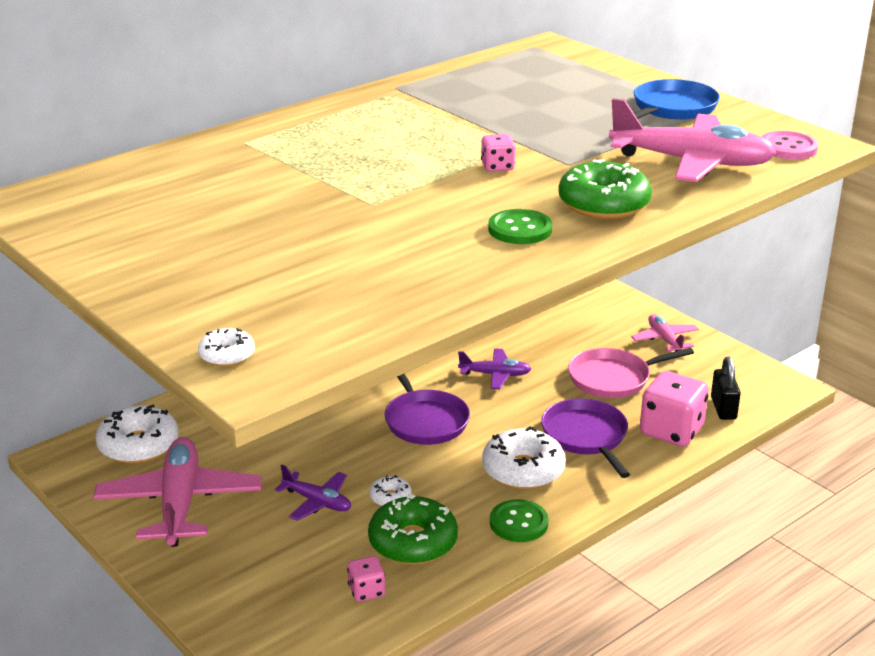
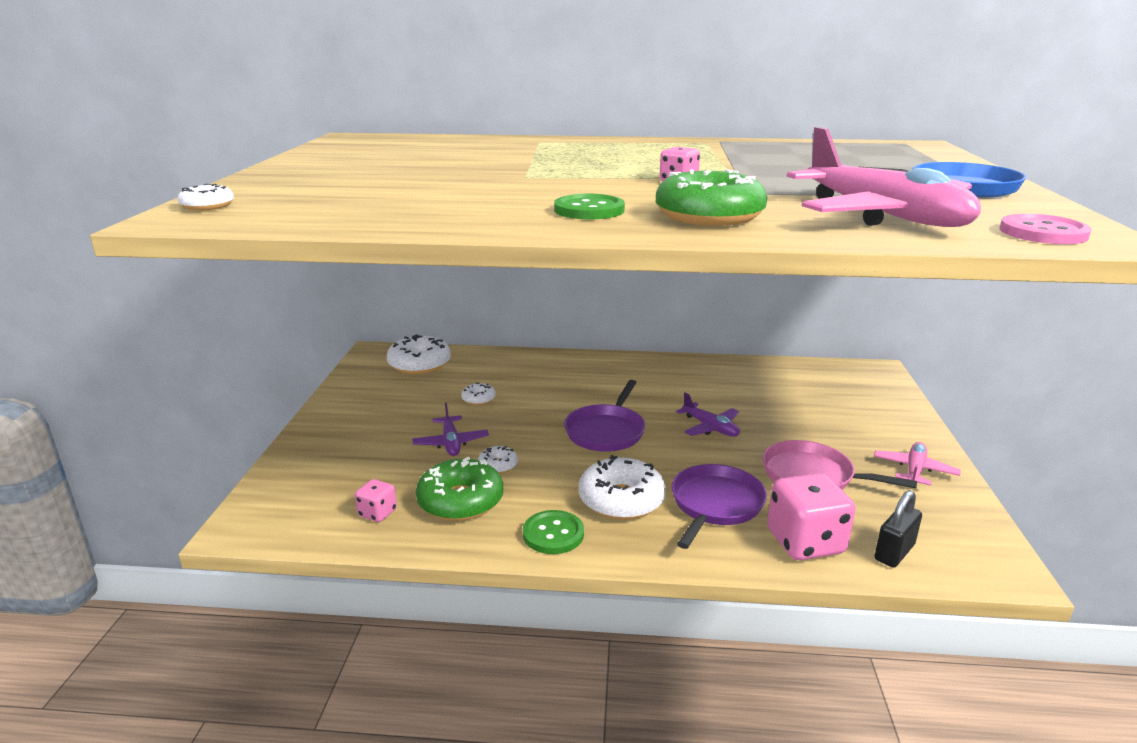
camera: 45 degrees right, 5 degrees down
(180, 503) = (381, 403): pink plane -> none
(266, 449) = (478, 399): none -> white donut

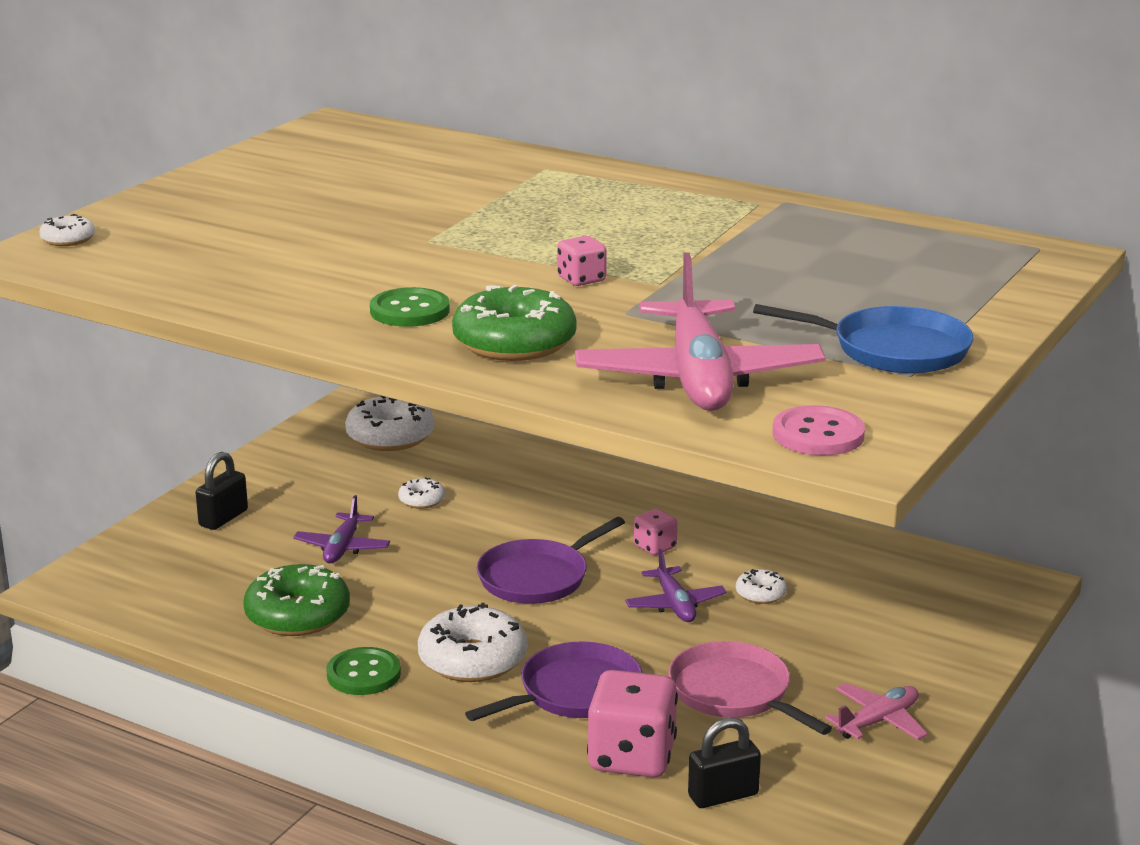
camera: 25 degrees right, 0 degrees up
(341, 442) = (223, 518): none -> black padlock
(377, 513) = (204, 605): pink dice -> pink dice (655, 547)
(498, 465) = (372, 586): white donut -> white donut (760, 594)

